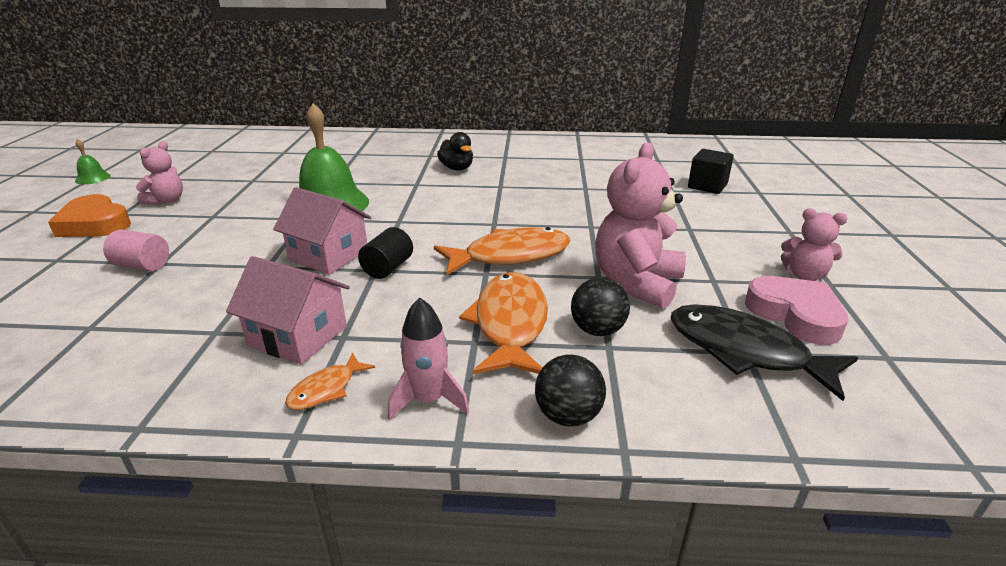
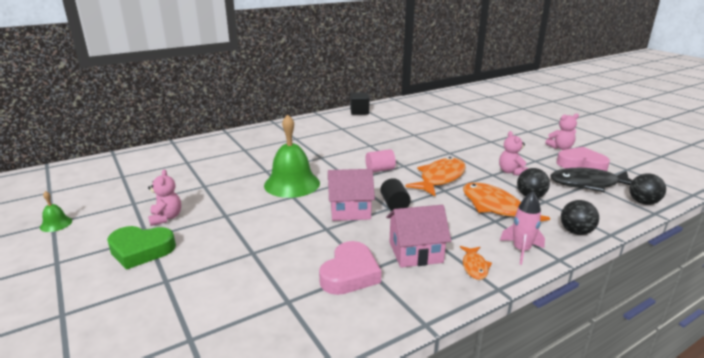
camera: 35 degrees left, 5 degrees down
(95, 224) = (141, 250): orange heart -> green heart
(142, 266) = (243, 258): pink cylinder -> pink cylinder (380, 170)
(190, 327) = (350, 274): none -> pink heart
(456, 168) = (327, 142): black duck -> none
(636, 283) = (511, 172): pink teddy bear -> pink teddy bear, size x0.56
(707, 186) = (465, 119): black cube -> black cube (359, 112)
(805, 428) = (643, 202): none -> black ball

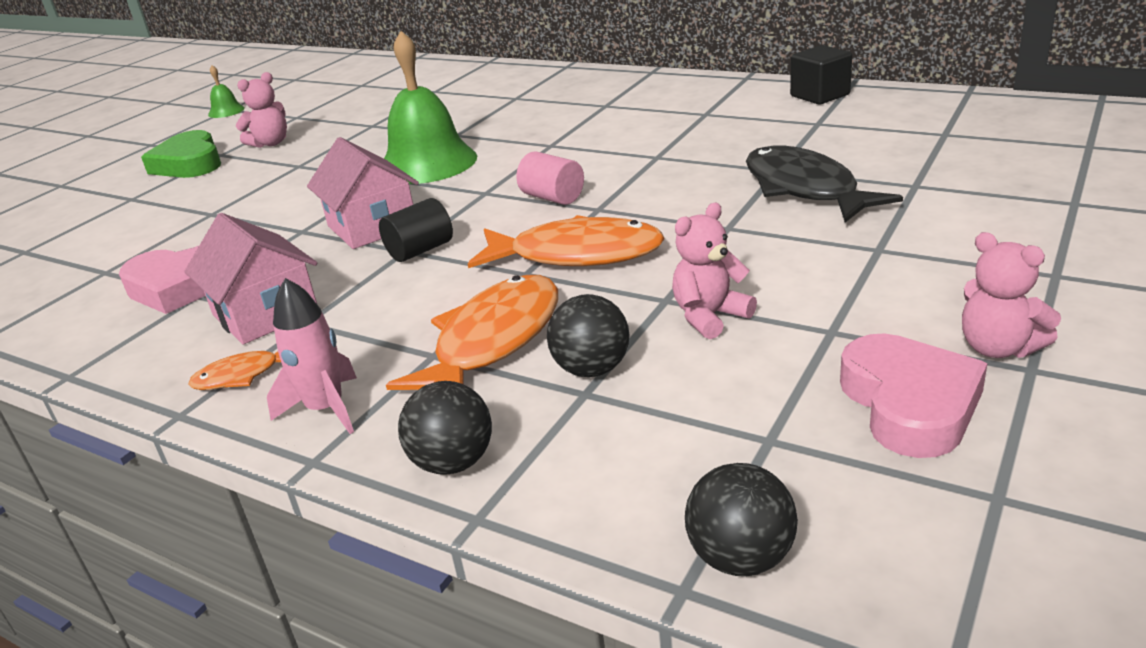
camera: 65 degrees right, 5 degrees up
(588, 184) = (768, 439): black fish -> black fish (805, 189)

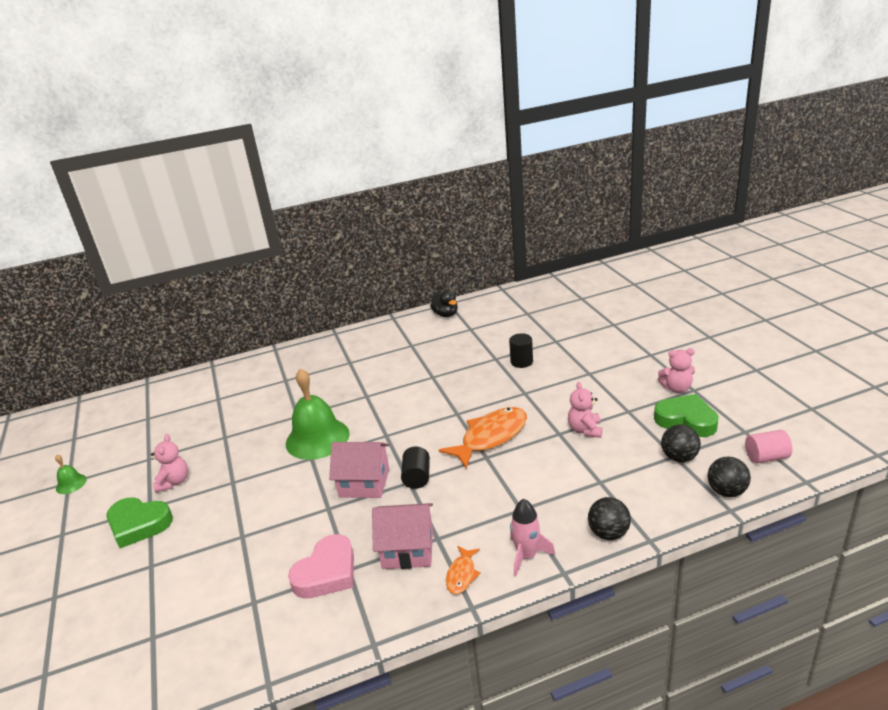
camera: 50 degrees left, 0 degrees up
(493, 341) = (532, 489): orange fish -> none
(552, 197) = (425, 420): pink cylinder -> pink cylinder (766, 457)
(591, 369) = (586, 473): black ball -> black ball (679, 457)
(805, 189) = (521, 362): black fish -> black cylinder
(819, 95) = (445, 314): black cube -> black duck
(909, 404) = (686, 420): pink heart -> green heart

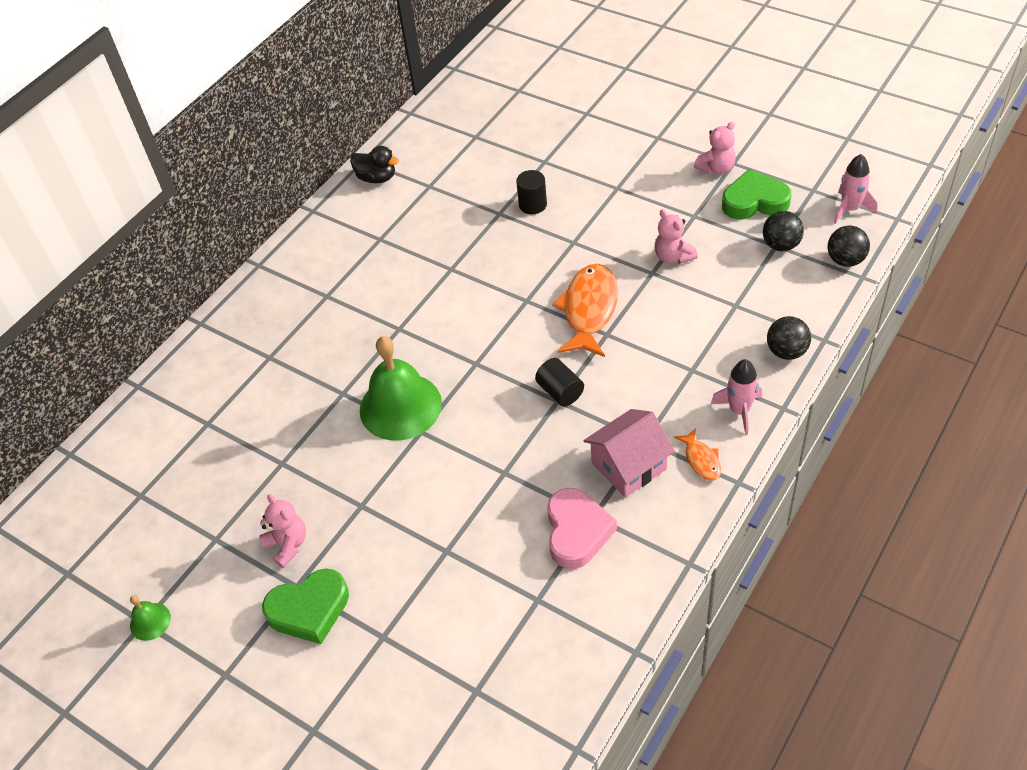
camera: 35 degrees left, 20 degrees up
(364, 483) = (512, 426): pink house -> none
(766, 457) = (850, 209): pink cylinder -> pink rocket

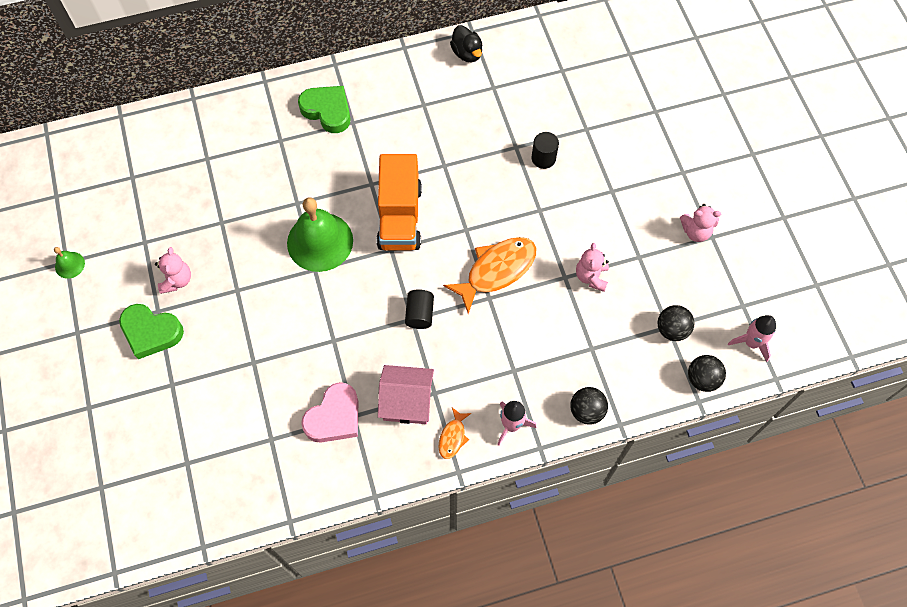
camera: 35 degrees right, 15 degrees up
(455, 334) = (400, 217): none -> orange truck
(754, 201) = (692, 280): green heart -> green heart (327, 111)

